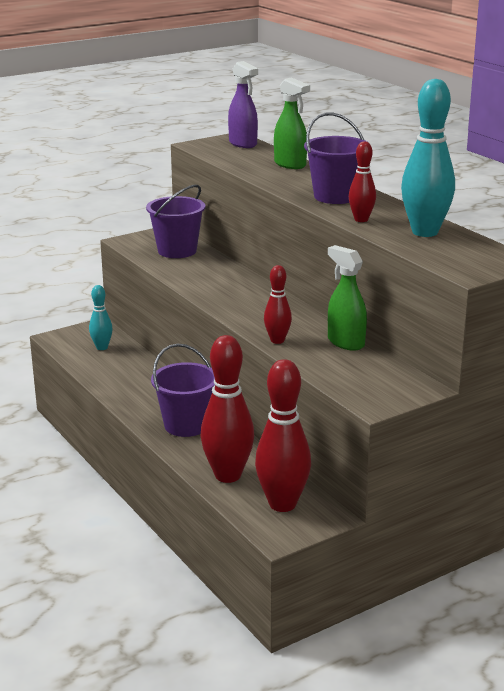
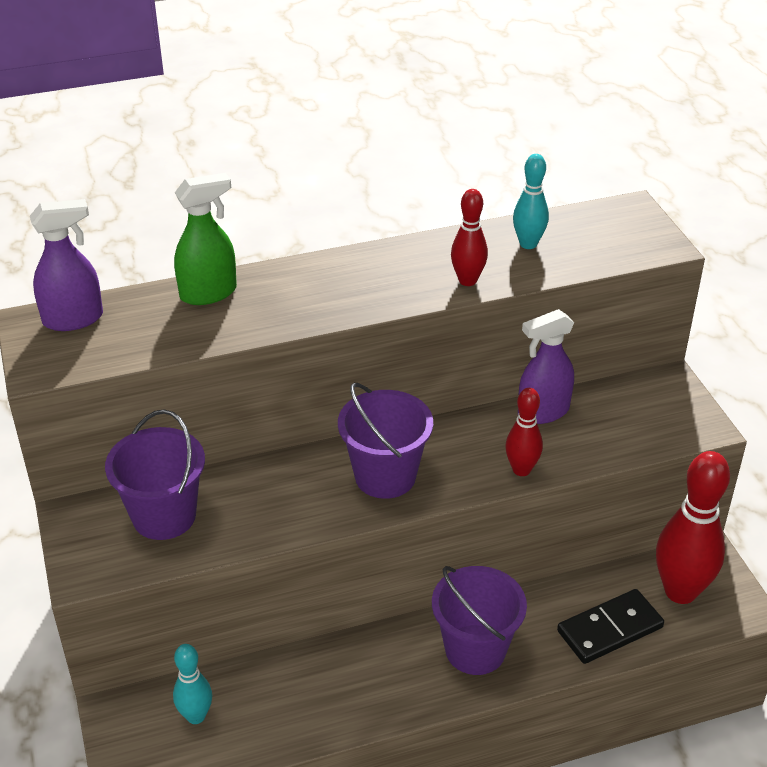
camera: 75 degrees left, 15 degrees up
(228, 475) = (610, 629): red bowling pin -> black domino
(335, 196) = (370, 282): purple bucket -> purple bucket (385, 476)
(345, 342) = (542, 412): green spray bottle -> purple spray bottle
(425, 232) = (528, 244): turquoise bowling pin -> turquoise bowling pin, size x0.54

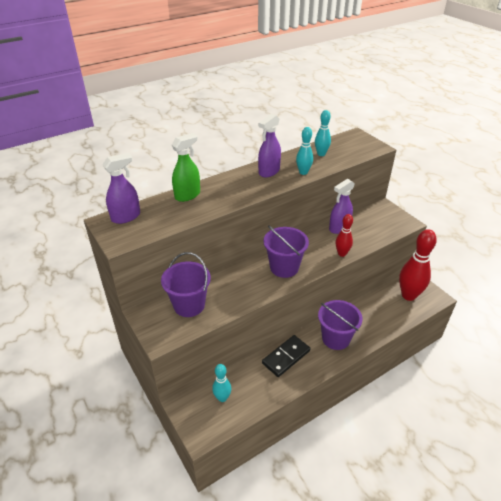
camera: 15 degrees left, 0 degrees up
(396, 267) = (269, 172): none -> purple spray bottle
(467, 280) = (303, 172): red bowling pin -> turquoise bowling pin
(610, 629) = (387, 317): black domino -> black domino (286, 357)

